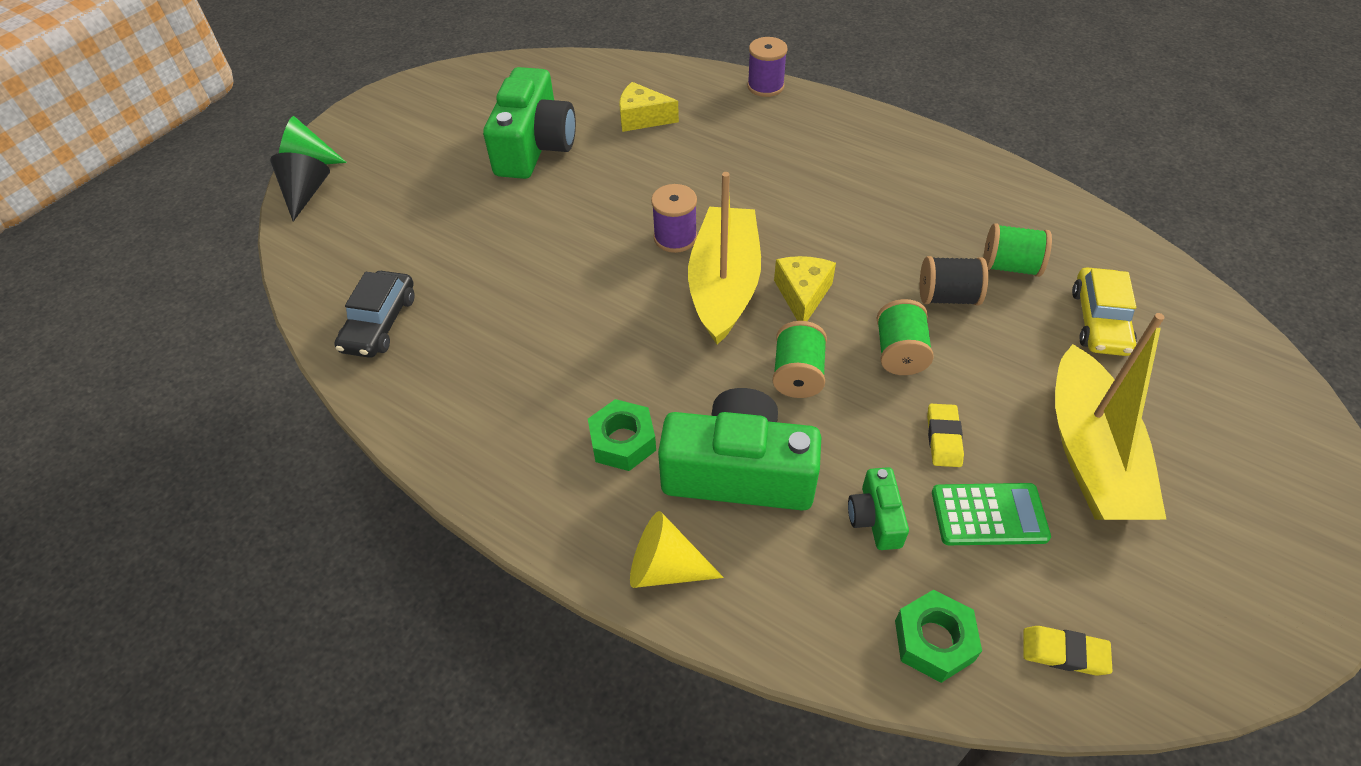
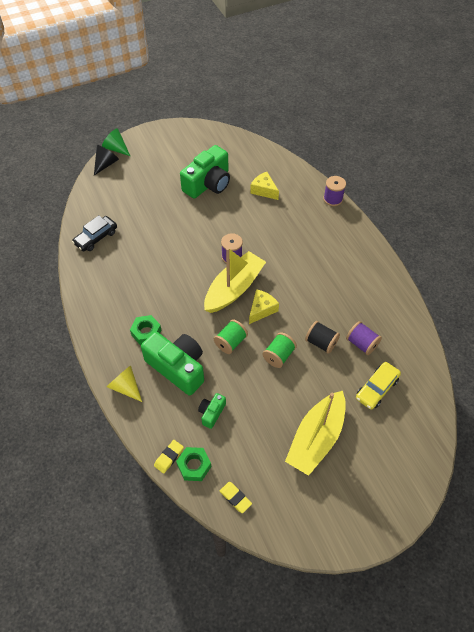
camera: 30 degrees right, 5 degrees up
(943, 438) = (264, 398): yellow eraser -> yellow eraser (169, 457)
(989, 515) = (254, 436): green calculator -> none
(1010, 266) = (361, 343): green spool -> purple spool

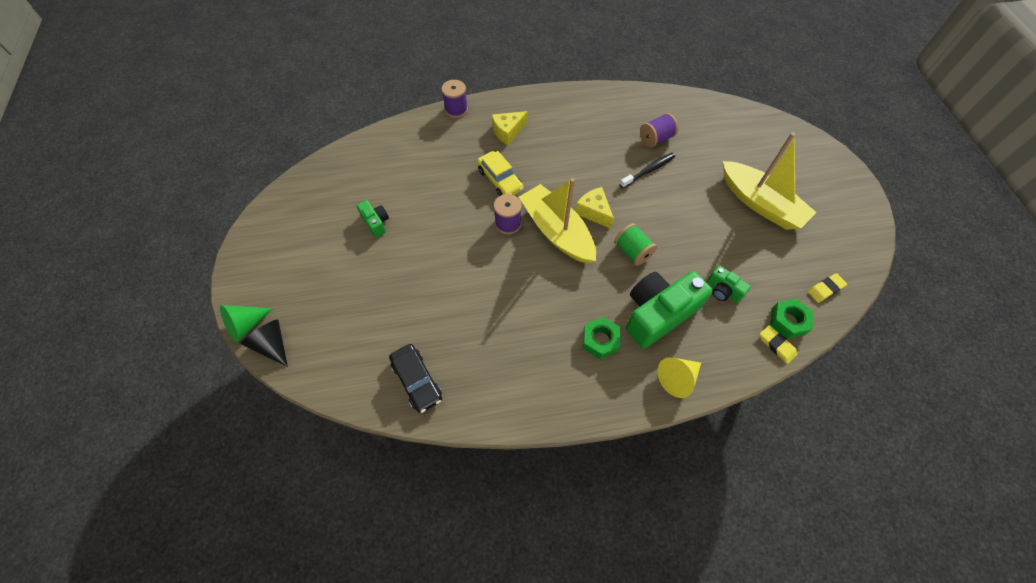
camera: 75 degrees left, 5 degrees up
(208, 183) = (376, 222): green camera -> green camera, size x0.47
(264, 190) = (415, 168): yellow cheese -> yellow cheese (508, 131)
(278, 355) = (658, 211): green spool -> none
(321, 342) = (648, 170): black spool -> black toothbrush
(376, 388) = (709, 142): yellow car -> yellow car (500, 180)

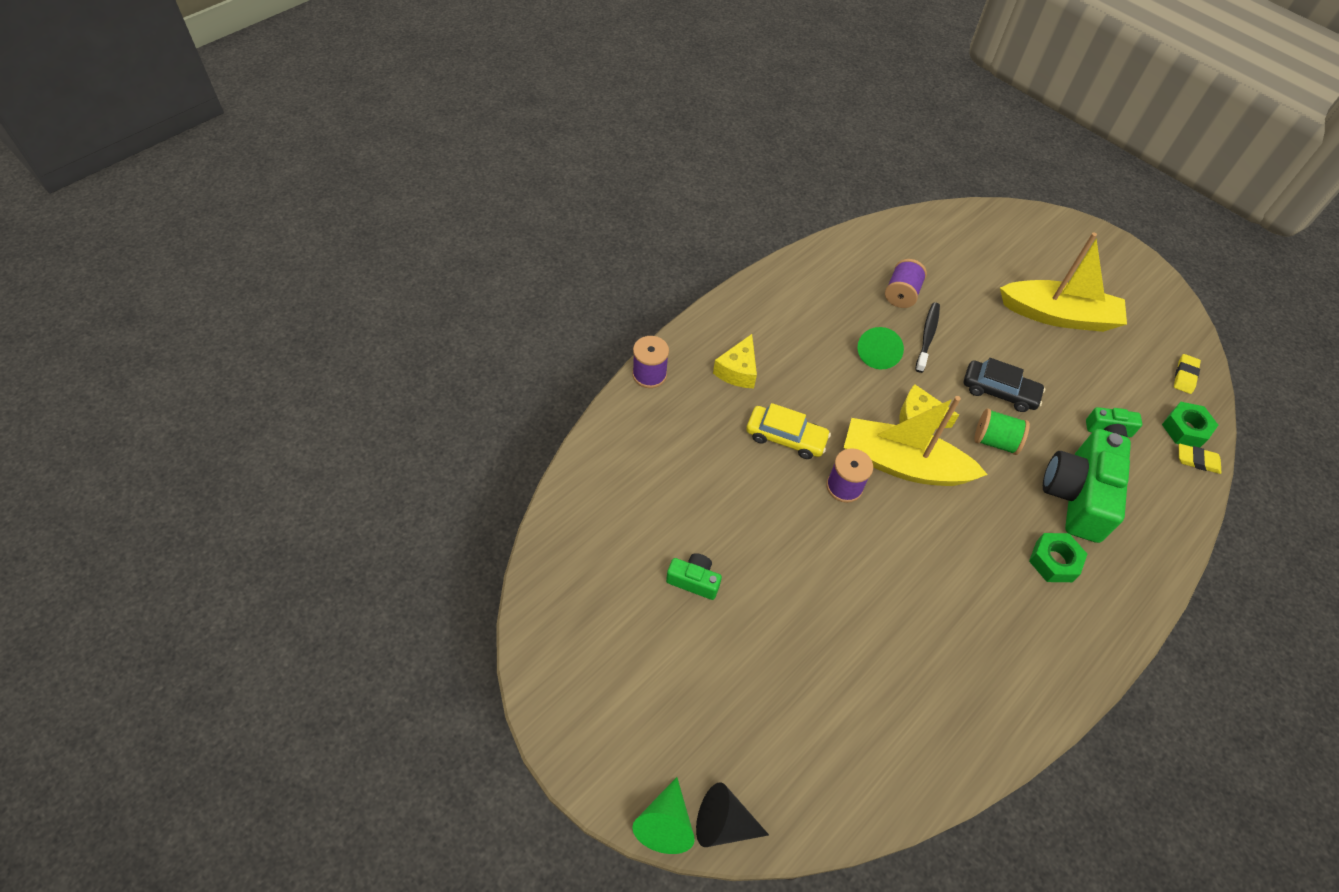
camera: 40 degrees left, 5 degrees down
(417, 380) = (925, 739): black car -> black car (999, 391)
(604, 164) = (878, 353): none -> green cone
(677, 378) = (1152, 553): yellow cone -> none

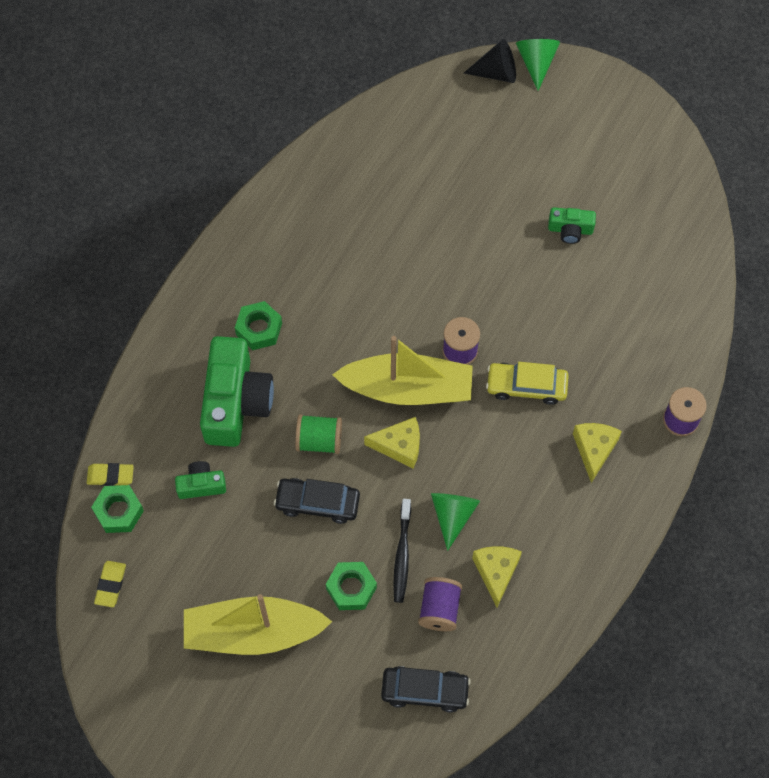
camera: 170 degrees right, 10 degrees up
(849, 306) = (496, 572): none -> yellow cheese
(921, 249) = (425, 691): none -> black car
(974, 324) = (351, 588): none -> green nut

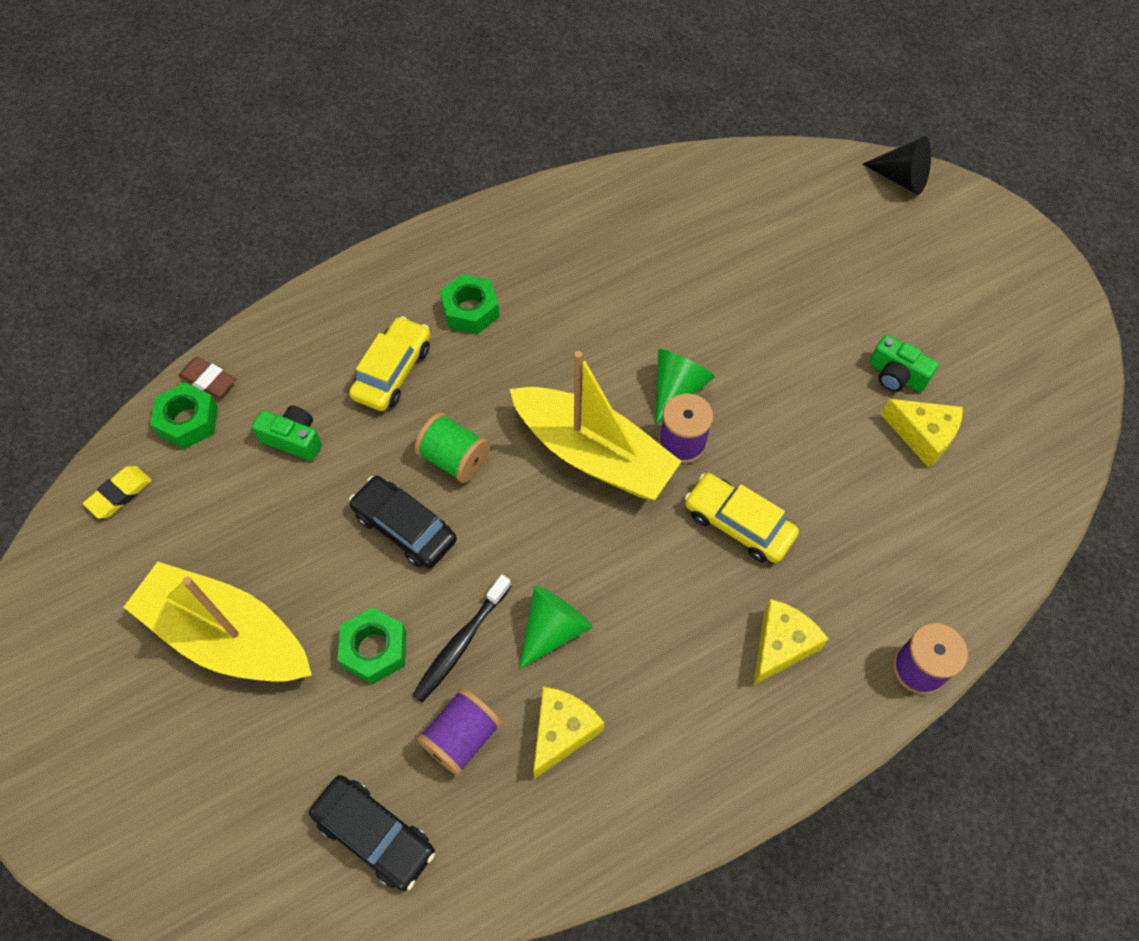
camera: 30 degrees right, 5 degrees down
(110, 475) = (208, 380): yellow eraser -> brown eraser
(235, 402) = (393, 371): green camera -> yellow car
(399, 446) = (542, 513): yellow cheese -> yellow cheese (922, 435)
(536, 62) = (954, 188): green cone -> green cone (677, 389)

